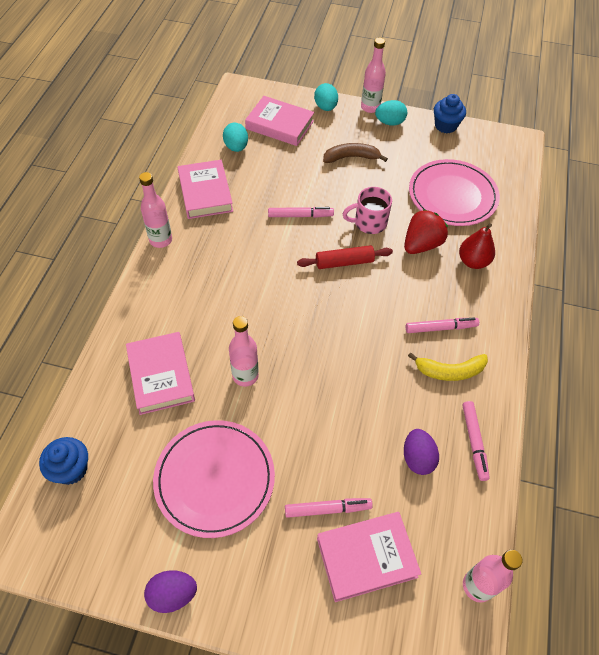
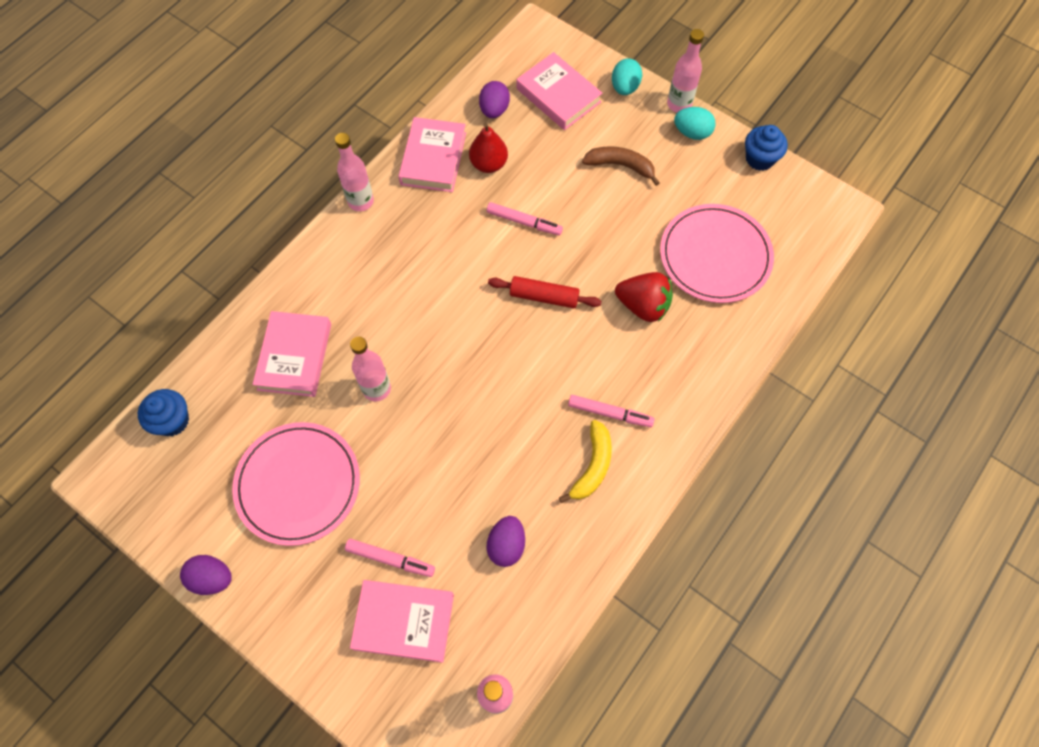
camera: 25 degrees right, 10 degrees up
(236, 147) = (494, 110): turquoise egg -> purple egg
(369, 223) = (597, 258): pink mug -> none
(421, 245) = (643, 306): red strawberry -> red strawberry turned 45 degrees clockwise
(450, 371) = (592, 466): yellow banana -> yellow banana turned 90 degrees counterclockwise
(473, 261) = (692, 348): red pear -> red pear (488, 164)
(474, 442) = (575, 552): pink marker -> none

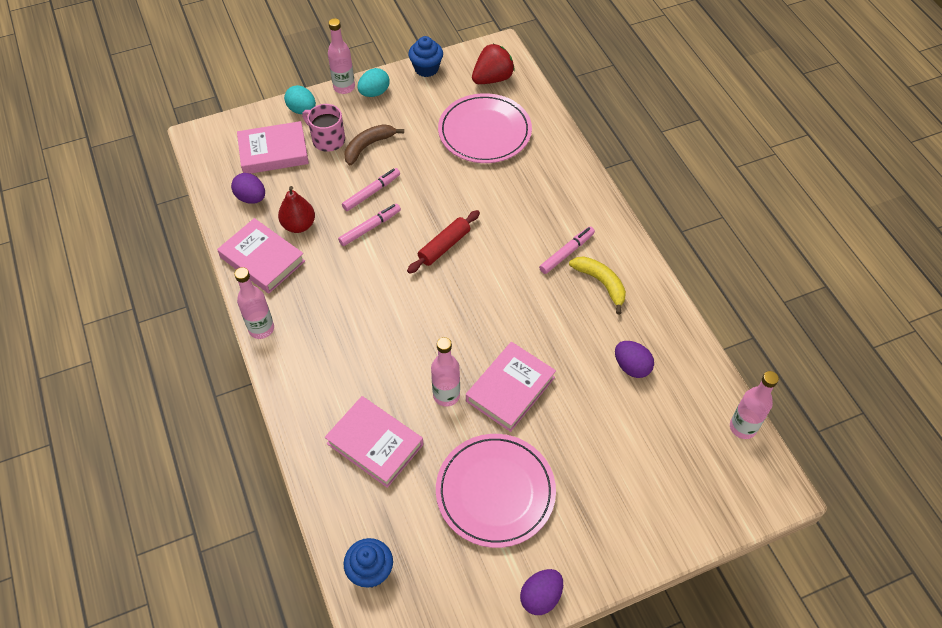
camera: 60 degrees left, 10 degrees down
(390, 559) = (599, 451): pink marker -> pink marker (371, 192)
(404, 622) = (655, 464): pink book -> pink book (510, 389)
(604, 128) = (327, 140): none -> pink mug
(643, 306) = (494, 191): red strawberry -> red strawberry (492, 78)

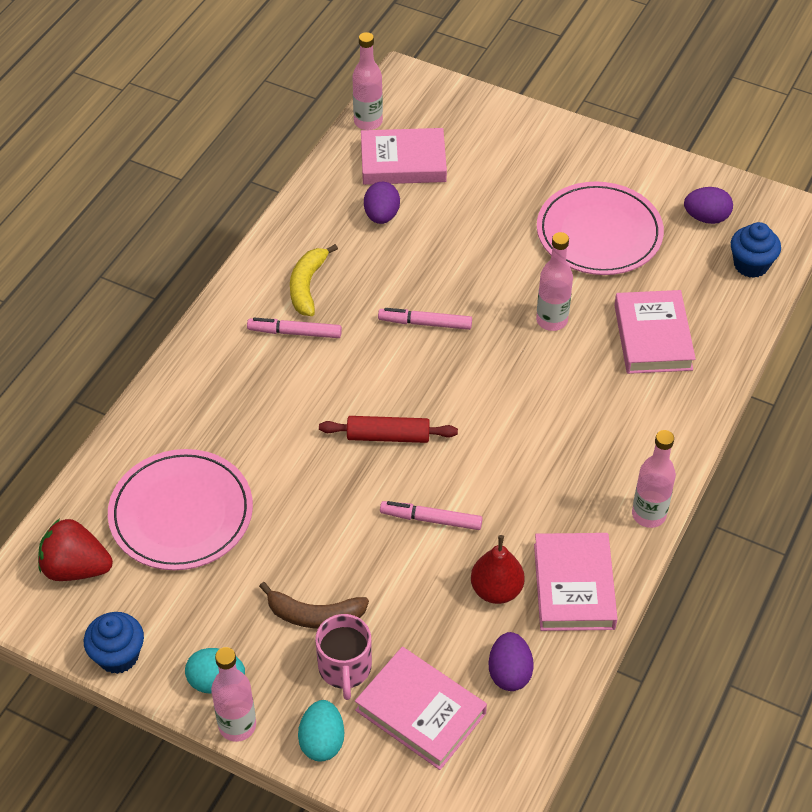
camera: 130 degrees left, 5 degrees down
(371, 192) = (381, 556): pink marker -> pink marker (425, 323)
(510, 389) = (495, 281): pink book -> pink book (403, 162)
(541, 597) = (646, 159): purple egg -> purple egg (706, 218)

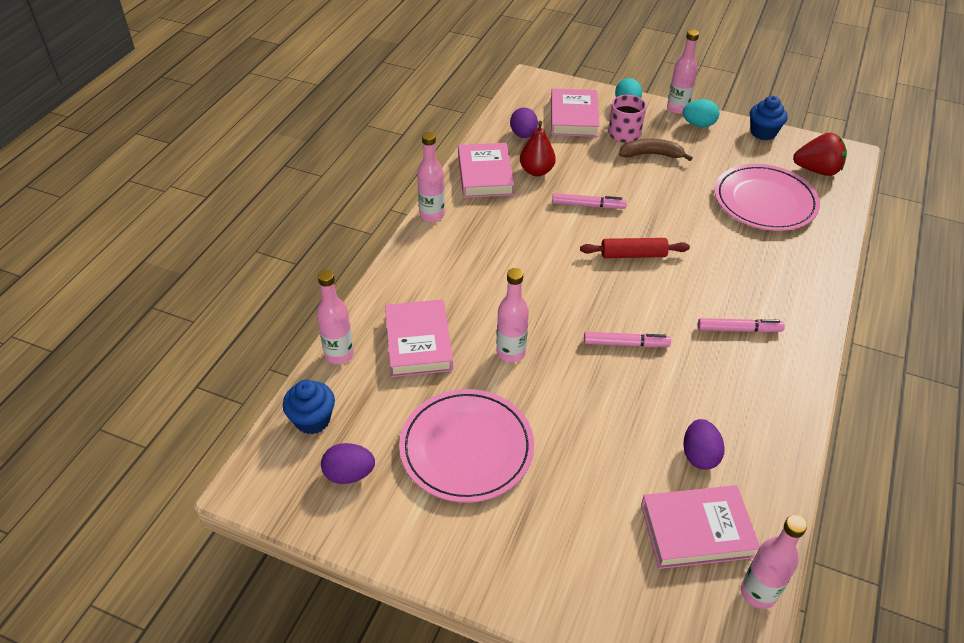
camera: 175 degrees right, 5 degrees down
(307, 286) = (745, 373): yellow banana -> none
(420, 712) = (573, 117): pink book -> pink book turned 60 degrees clockwise
(737, 328) = (339, 354): none -> pink bottle

